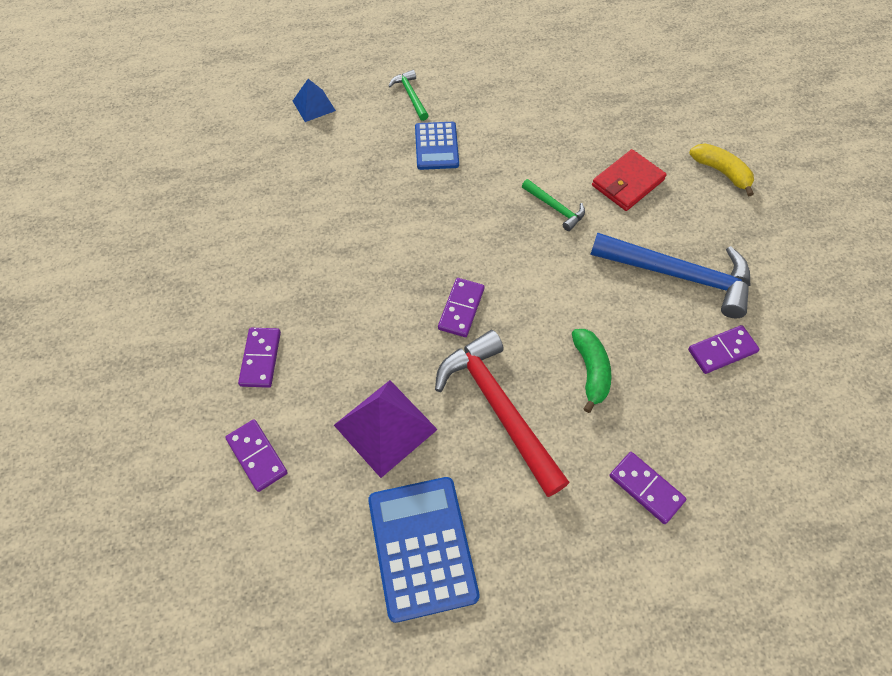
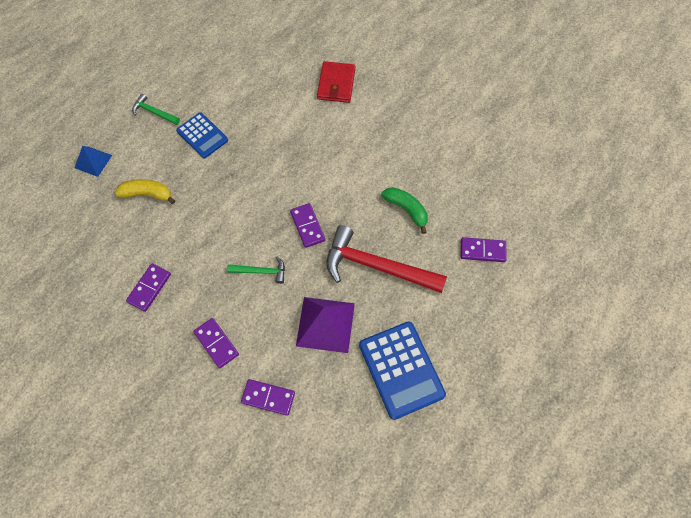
camera: 40 degrees left, 5 degrees up
(422, 547) = (401, 369): blue calculator -> blue calculator turned 150 degrees counterclockwise
(555, 208) = (308, 127): green hammer -> green hammer (261, 271)
(679, 275) = (407, 121): blue hammer -> none
(721, 172) = (381, 43): yellow banana -> yellow banana (147, 194)
(722, 351) = (461, 149): purple domino -> purple domino (149, 288)

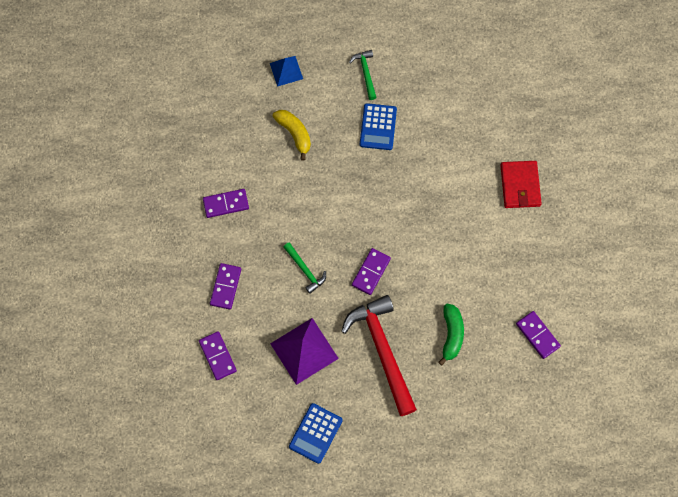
camera: 50 degrees right, 5 degrees up
(336, 84) = (520, 186): red wallet -> red wallet turned 60 degrees counterclockwise
(401, 369) = (315, 433): blue calculator -> blue calculator, size x0.64
(482, 251) = (467, 421): purple domino -> purple domino (537, 335)

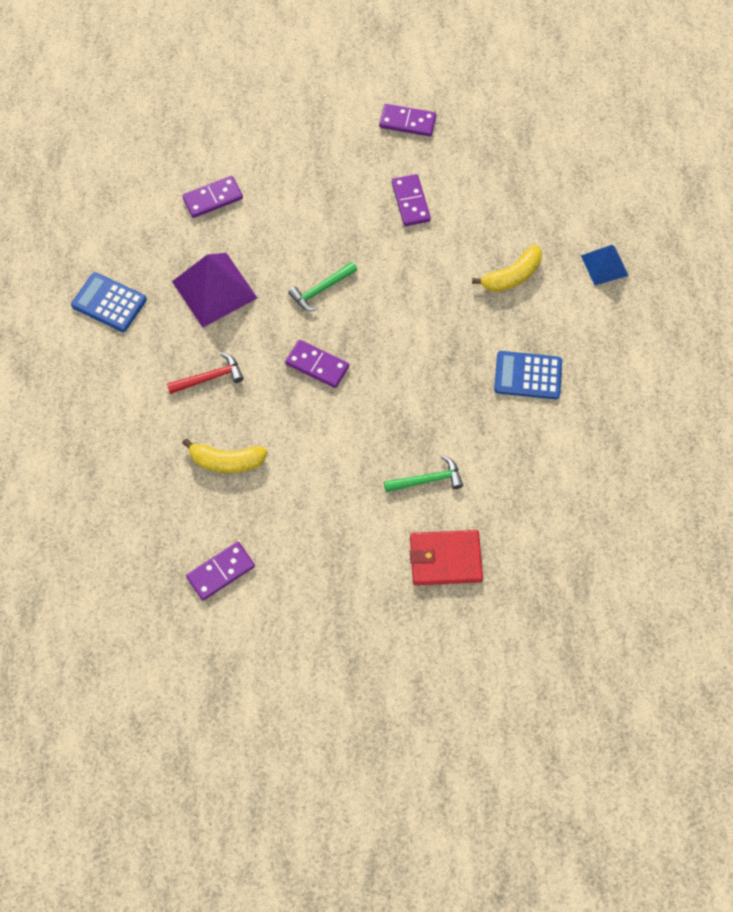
camera: 90 degrees right, 5 degrees down
(225, 287) = (301, 204): purple domino -> purple domino (407, 122)
(365, 73) = (609, 361): green hammer -> green hammer (427, 480)
(382, 351) = (209, 377): red hammer -> red hammer, size x0.48
(451, 335) = (226, 461): green banana -> yellow banana

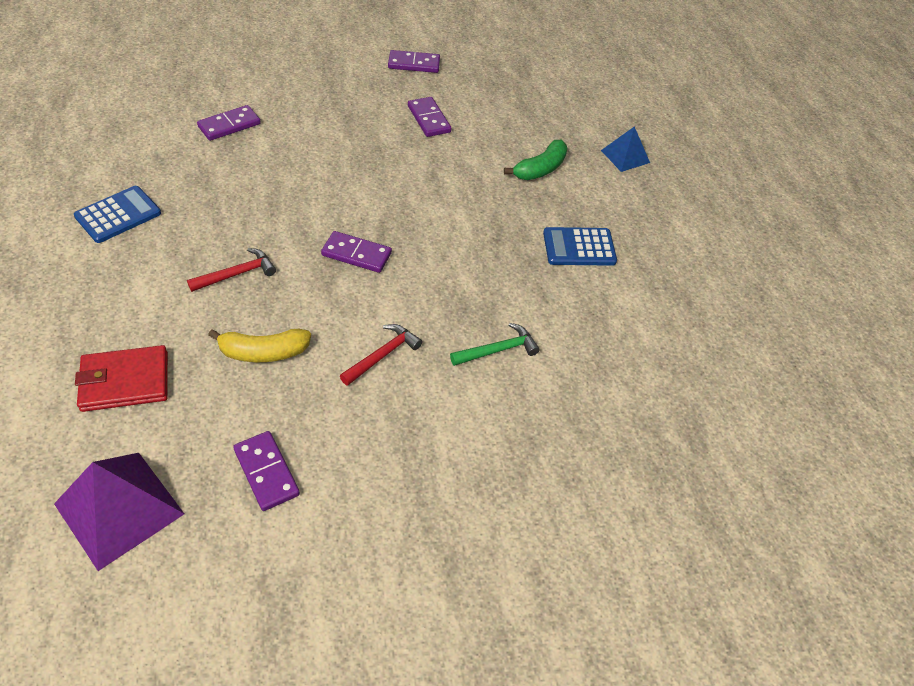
camera: 15 degrees left, 15 degrees down
(109, 302) = (118, 215): blue calculator -> blue calculator turned 120 degrees clockwise
(214, 289) = (237, 197): purple pyramid -> purple pyramid (119, 508)
(220, 572) = (266, 472): purple domino -> purple domino turned 75 degrees counterclockwise
(321, 290) = (351, 190): green hammer -> none
(326, 474) = (382, 355): none -> red hammer
(445, 559) = (536, 428): red wallet -> red wallet (125, 381)
(512, 276) = (540, 169): yellow banana -> green banana

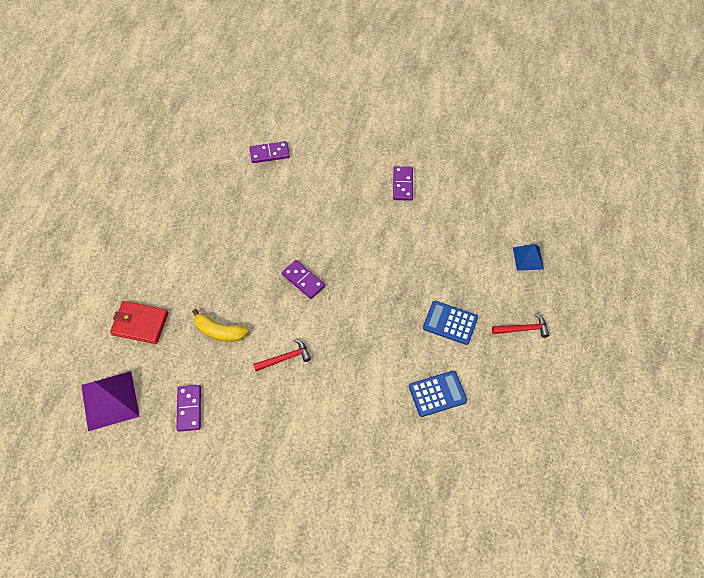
camera: 30 degrees right, 10 degrees up
(118, 215) = (178, 206): blue calculator -> blue calculator (437, 394)
(237, 274) = (227, 271): red hammer -> red hammer (523, 329)
(414, 64) = (417, 131): purple domino -> none
(498, 350) = (355, 380): green hammer -> none
(540, 169) = (459, 250): green banana -> none

